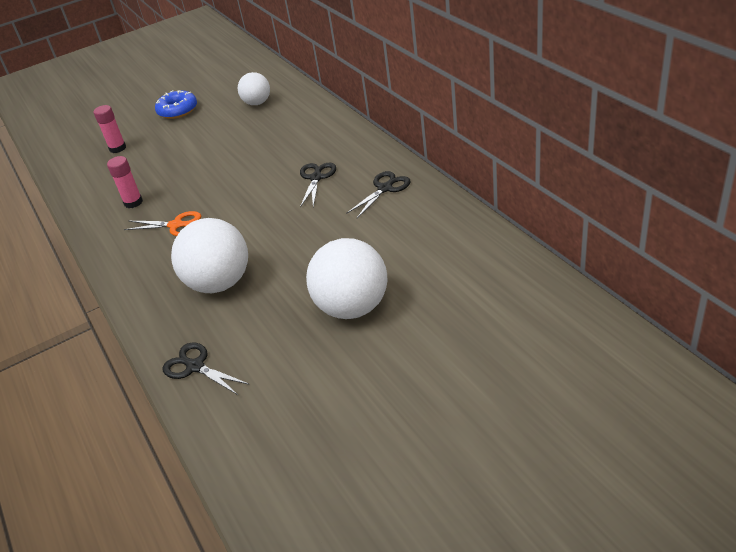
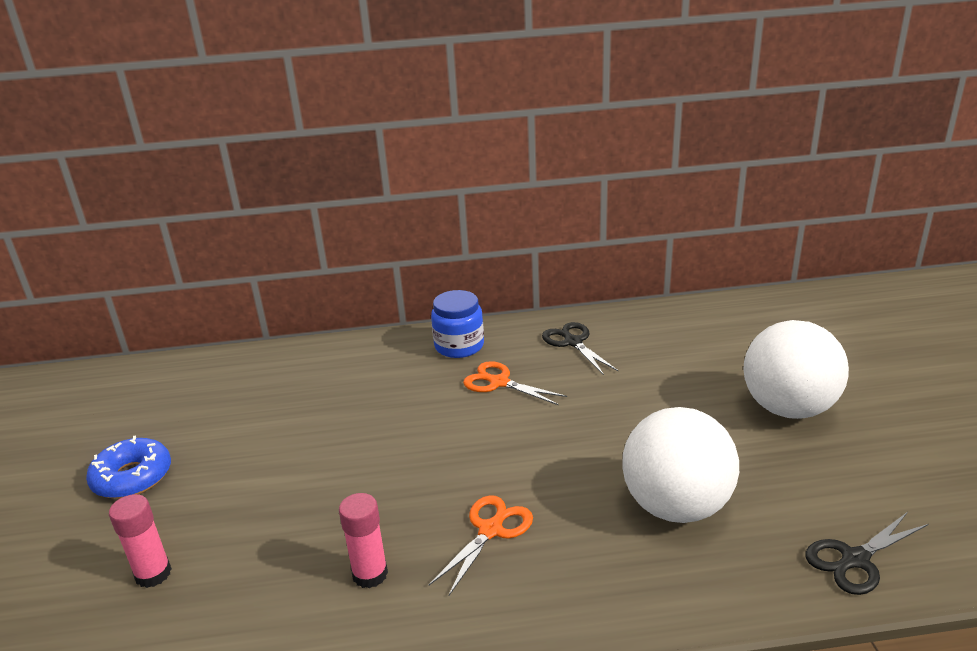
camera: 70 degrees left, 10 degrees down
(257, 103) = (239, 394): white ball -> none
(316, 177) = (498, 382): black scissors -> orange scissors
(351, 148) = (459, 346): none -> blue jar

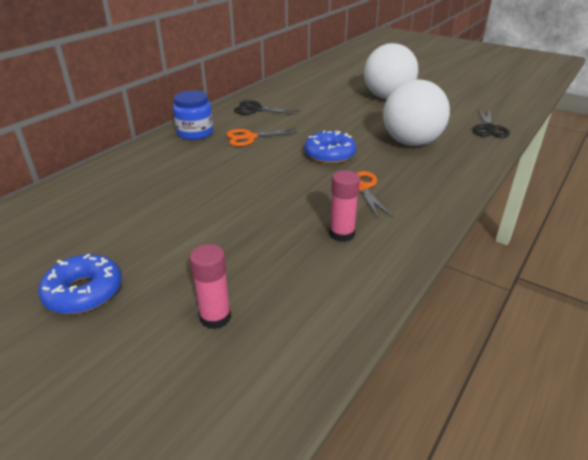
camera: 50 degrees left, 5 degrees up
(540, 459) = (329, 154): none -> blue donut

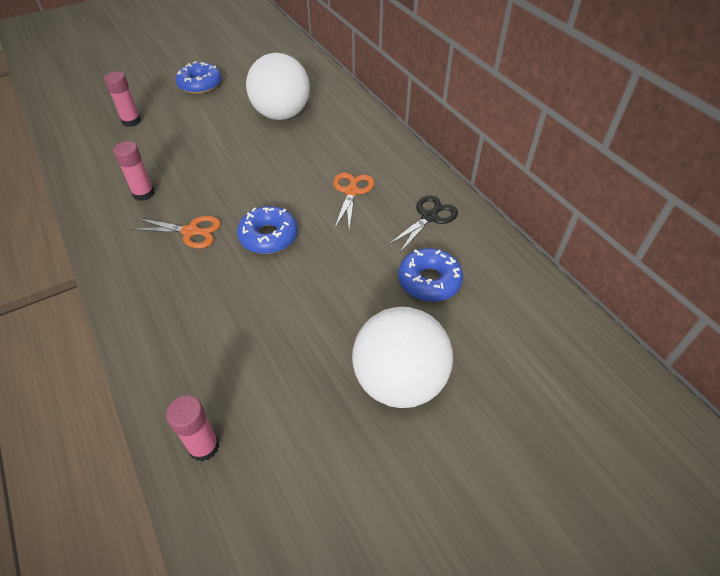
camera: 115 degrees right, 15 degrees up
(195, 133) = (389, 158): blue jar -> none
(313, 101) = (429, 281): none -> blue donut
(411, 142) = (239, 321): white ball -> white ball (281, 114)
(489, 129) = (204, 446): black scissors -> pink glue stick

